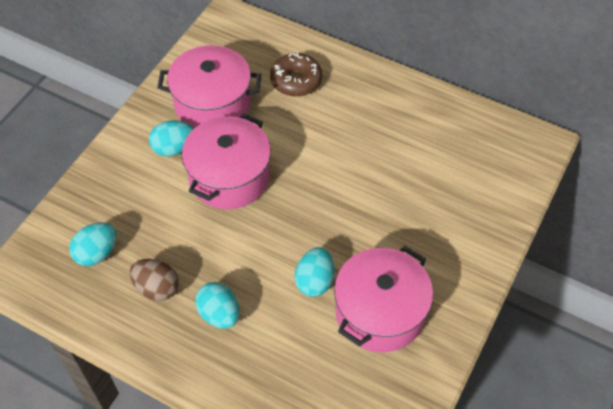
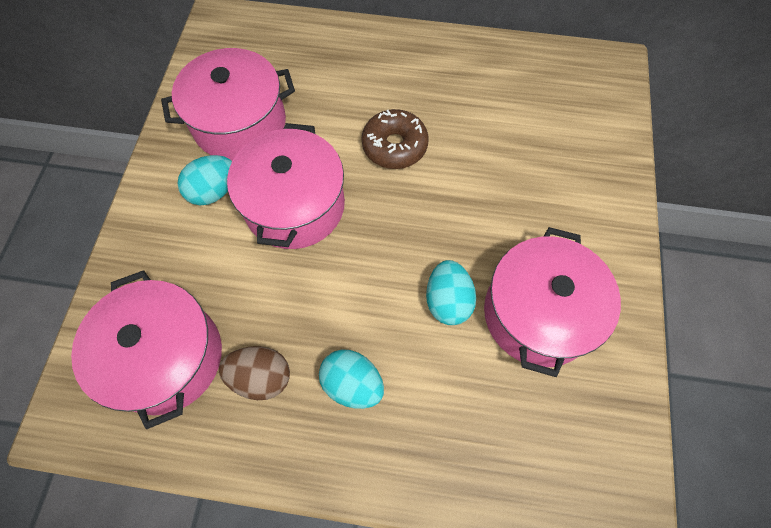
camera: 20 degrees left, 10 degrees up
(97, 253) = (166, 357): turquoise egg -> pink pot
(296, 81) = (325, 70): brown donut -> brown donut (394, 146)

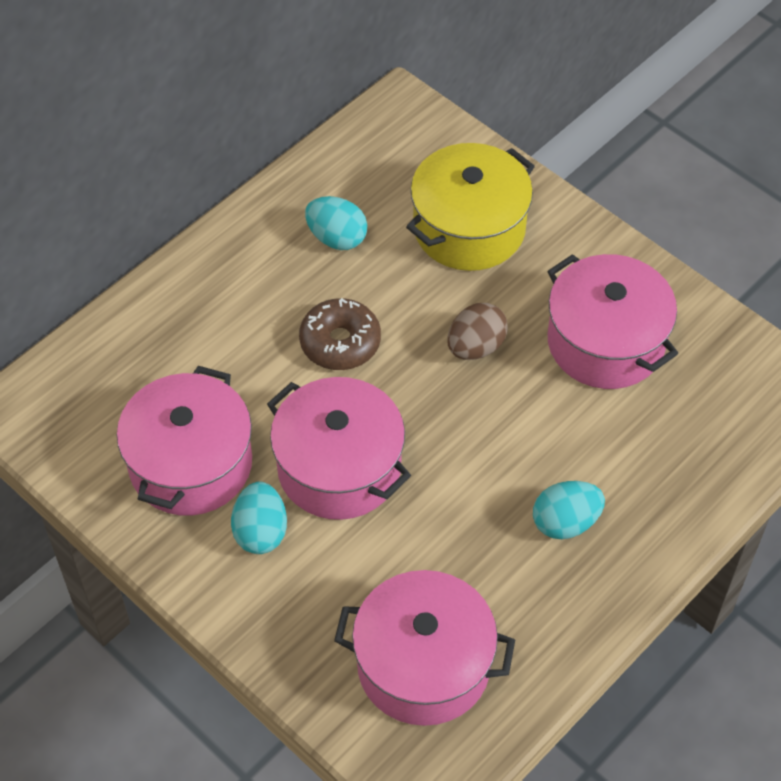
camera: 55 degrees left, 10 degrees down
(261, 377) = (505, 593): brown egg -> brown egg (475, 347)
(447, 301) = (542, 401): turquoise egg -> turquoise egg (337, 238)
(554, 163) = (469, 228): none -> yellow pot

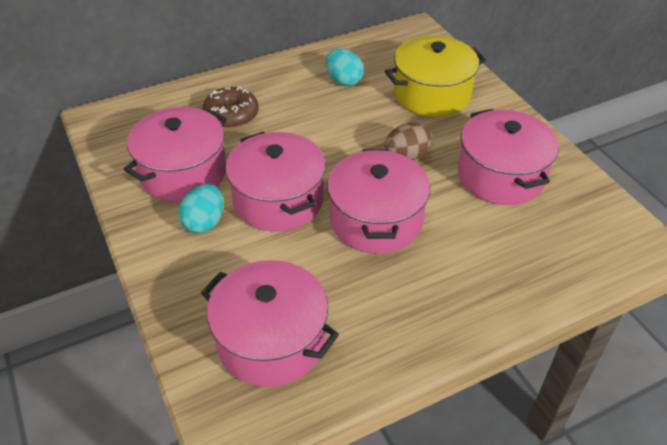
camera: 20 degrees right, 10 degrees down
(340, 342) = (317, 133): brown donut -> brown donut (231, 115)
(476, 459) = (376, 220): none -> pink pot
(565, 522) = (424, 277): turquoise egg -> none

